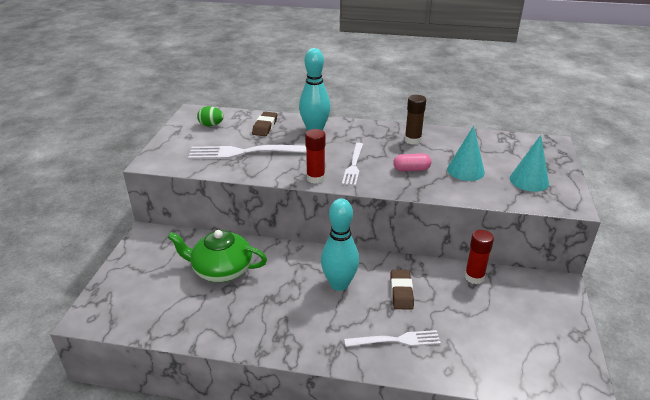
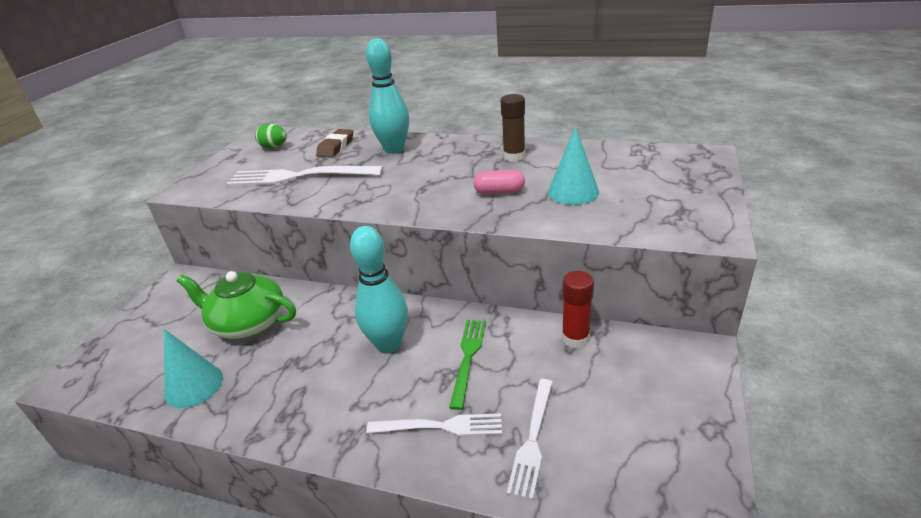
camera: 10 degrees right, 0 degrees up
(315, 178) = (370, 205): red glue stick -> none
(353, 166) = (425, 189): white fork -> white fork (533, 440)
(401, 292) = (468, 357): brown eraser -> green fork
(529, 180) = (660, 203): turquoise cone -> turquoise cone (194, 385)

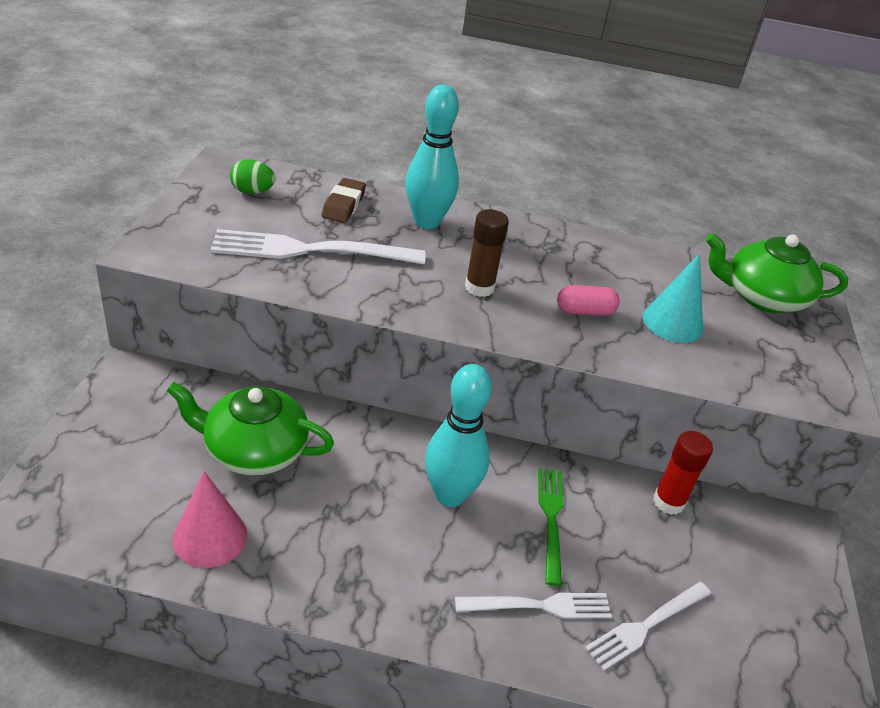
camera: 15 degrees left, 5 degrees up
(194, 385) = (210, 537): turquoise cone -> pink cone
(514, 156) = (587, 257): brown glue stick -> brown glue stick (479, 287)
(533, 440) = (646, 626): white fork -> white fork turned 45 degrees clockwise
(660, 166) = (762, 297): none -> green teapot

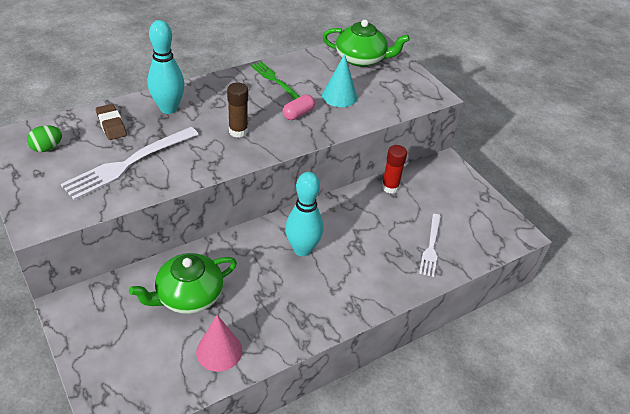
camera: 40 degrees left, 5 degrees up
(540, 606) = (387, 269): white fork -> none
(550, 519) = (353, 229): green fork -> green fork (274, 80)
(762, 297) = (361, 59): green teapot -> green teapot turned 135 degrees counterclockwise

